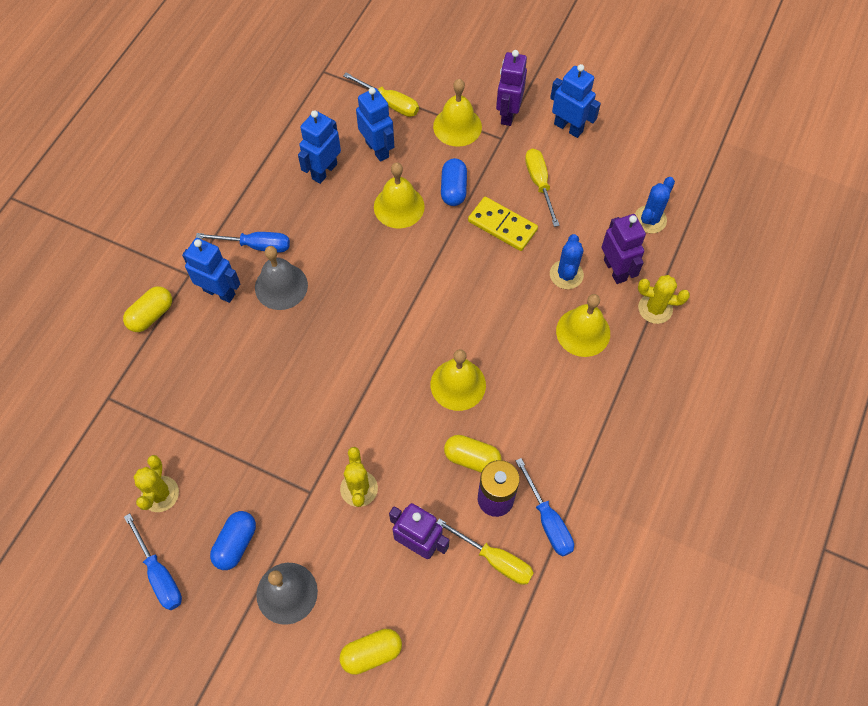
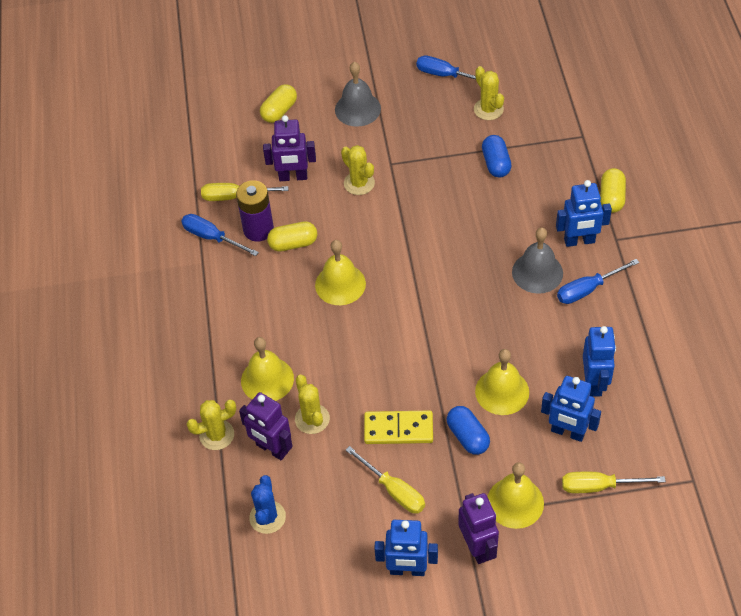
camera: 150 degrees right, 10 degrees down
(236, 543) = (413, 113): blue capsule -> blue capsule (496, 163)
(566, 274) = (312, 419): blue cactus -> yellow cactus

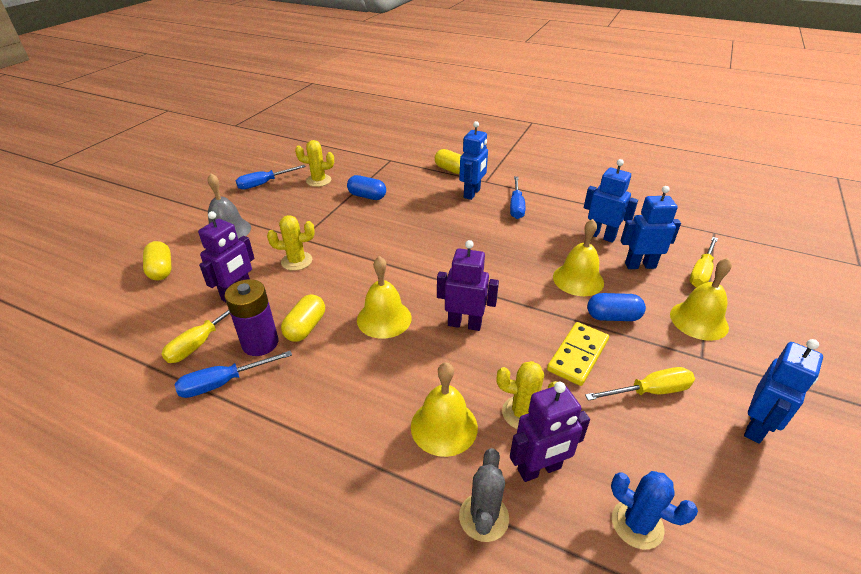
camera: 60 degrees left, 15 degrees down
(217, 435) = (483, 517): yellow cactus -> grey cactus
(477, 547) = (742, 364): purple robot -> purple robot (464, 324)
(537, 272) = (480, 219): grey bell -> none
(567, 432) = (640, 265): blue robot -> blue robot turned 150 degrees counterclockwise

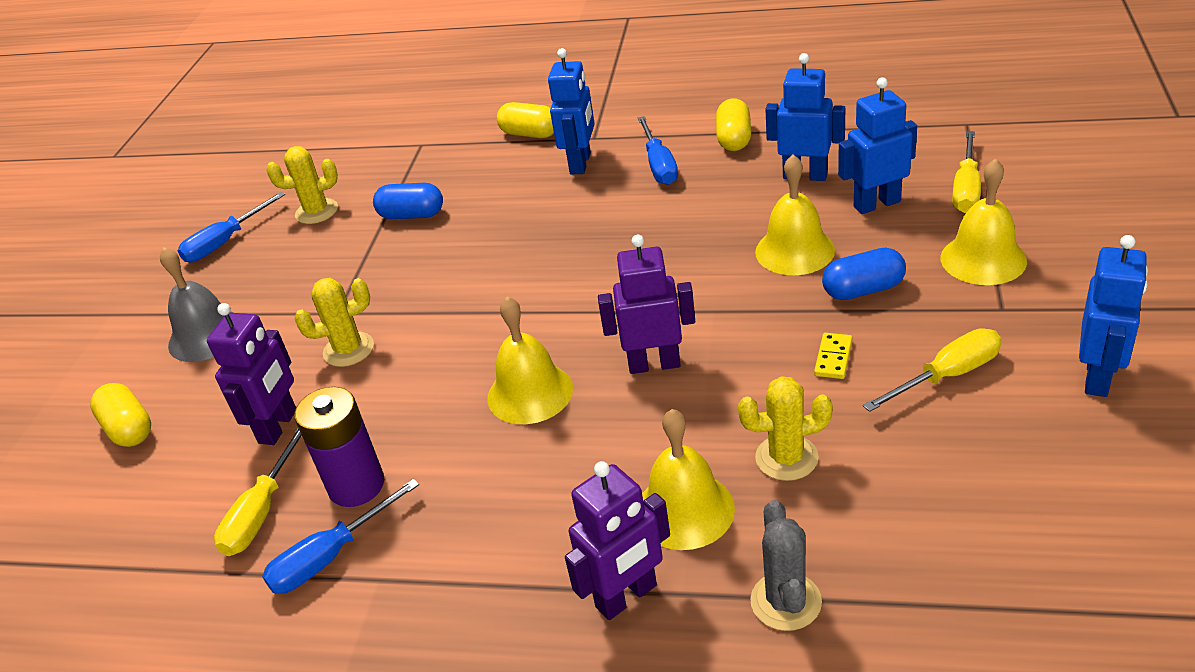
camera: 10 degrees left, 0 degrees up
(305, 327) = (415, 442): yellow capsule -> yellow capsule (734, 139)
(539, 469) = (836, 520): purple robot -> purple robot (627, 597)
(578, 355) = (833, 358): yellow domino -> yellow domino, size x0.54
(637, 524) = (984, 543): blue cactus -> none

